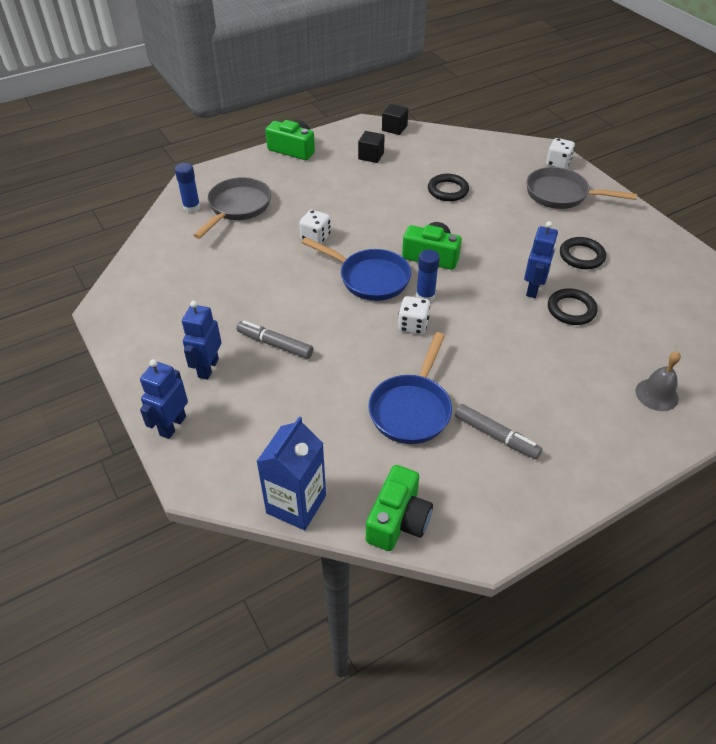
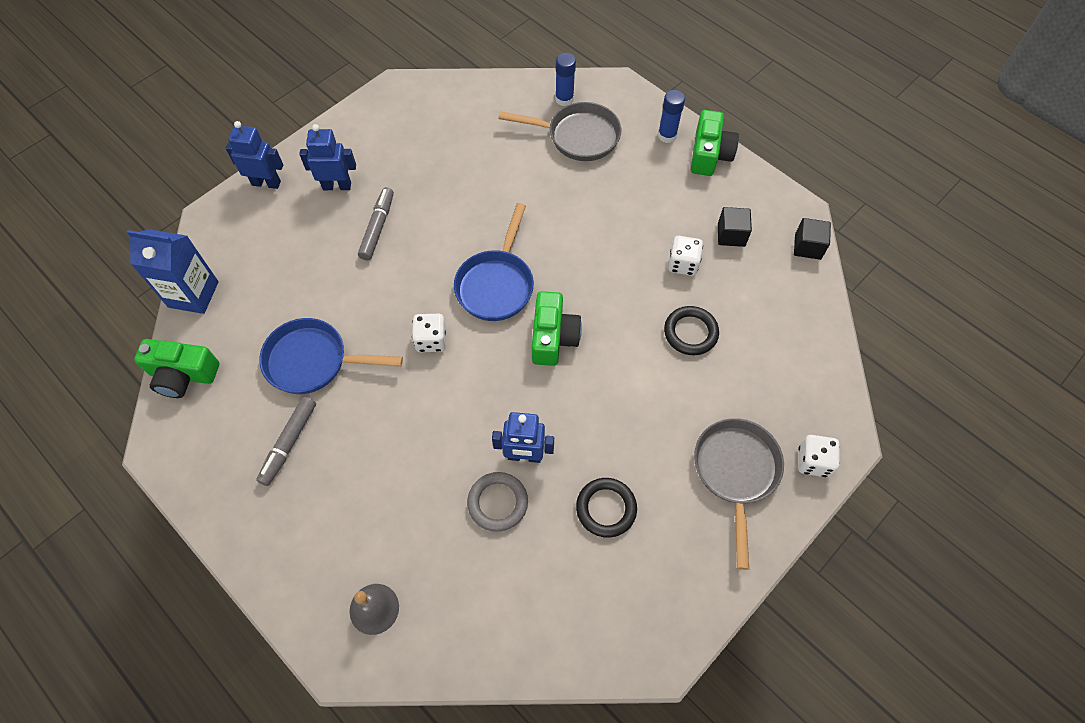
camera: 75 degrees right, 15 degrees up
(315, 237) = (550, 219): white dice -> white dice (683, 264)
(425, 296) = (481, 343): blue glue stick -> blue glue stick (667, 135)
(571, 309) = (497, 503): black ring -> grey ring

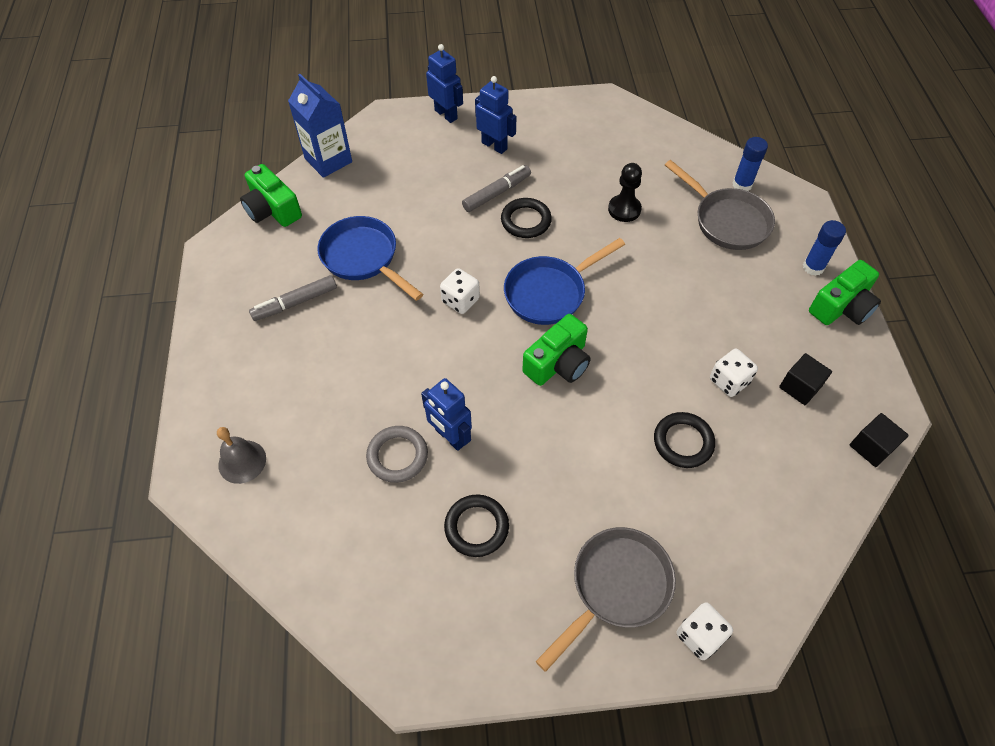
camera: 40 degrees right, 5 degrees down
(424, 236) = (526, 221): none -> black ring
(494, 176) = (624, 209): none -> black pawn

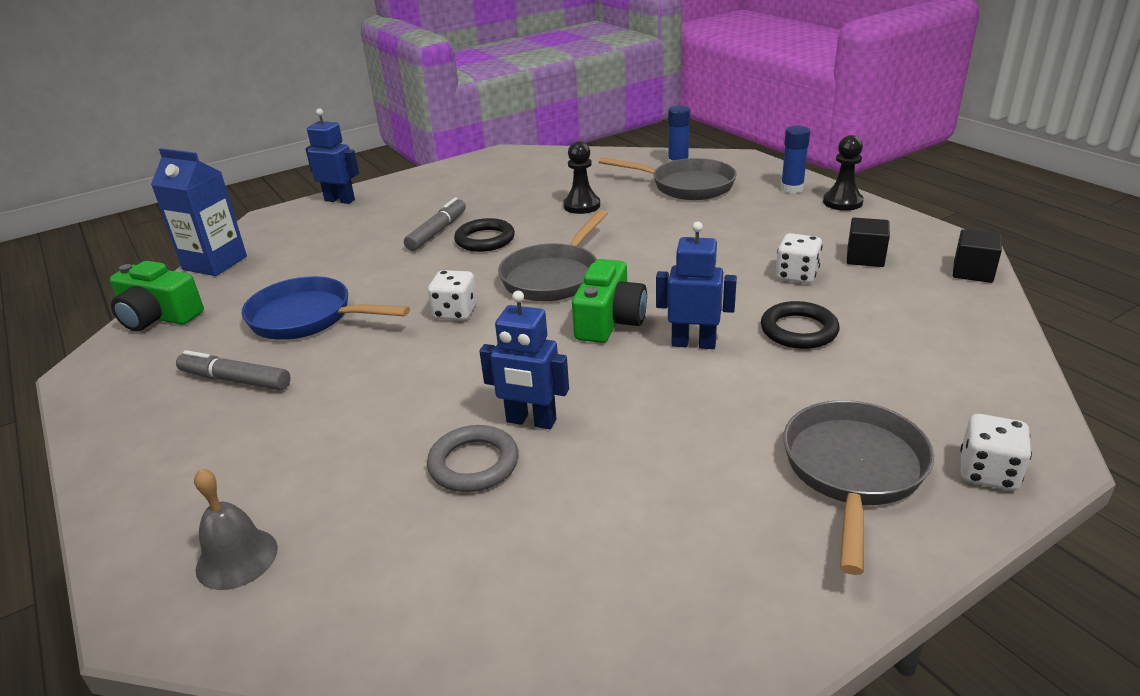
camera: 25 degrees left, 25 degrees down
(295, 303) = (235, 380): grey marker -> grey marker turned 75 degrees clockwise
(476, 527) = (634, 488): black ring -> none
(494, 146) = (410, 205): blue robot -> blue robot (693, 343)
(550, 292) = (554, 276): blue pan -> grey pan
(841, 307) = (842, 202): green camera -> black pawn

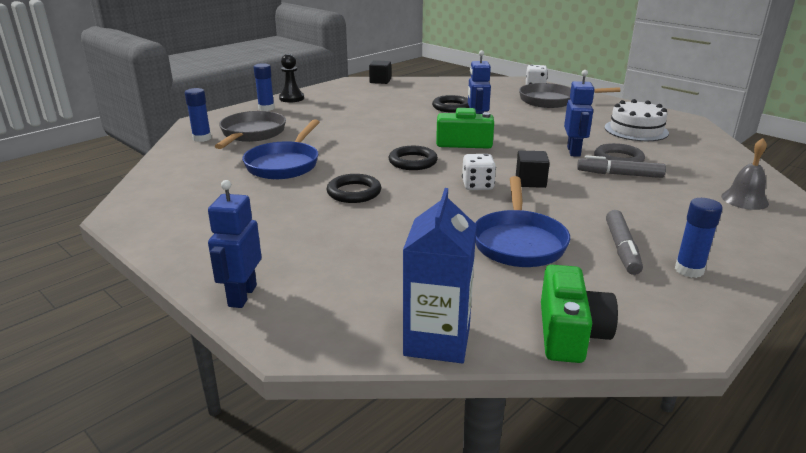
camera: 105 degrees left, 5 degrees down
(156, 413) = (689, 270): none -> blue glue stick
(437, 231) = (338, 216): grey marker -> grey marker (619, 174)
(554, 276) = (413, 162): grey pan -> black ring
(582, 206) = (285, 164): black pawn -> blue pan
(616, 549) = (636, 130): none -> white cake
(796, 275) = (393, 107): white dice -> none
(865, 258) = (368, 96): black cube -> black cube (530, 181)

